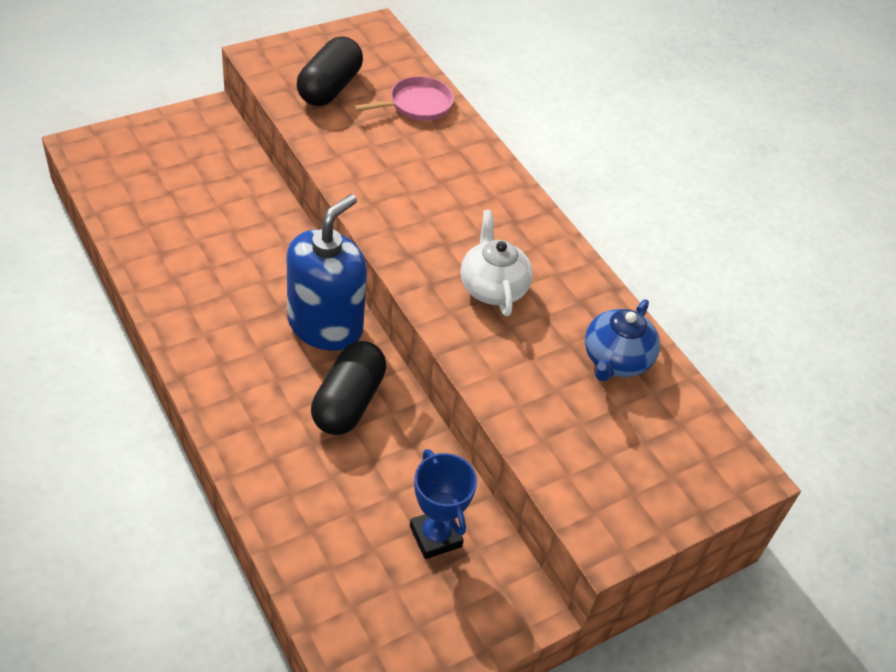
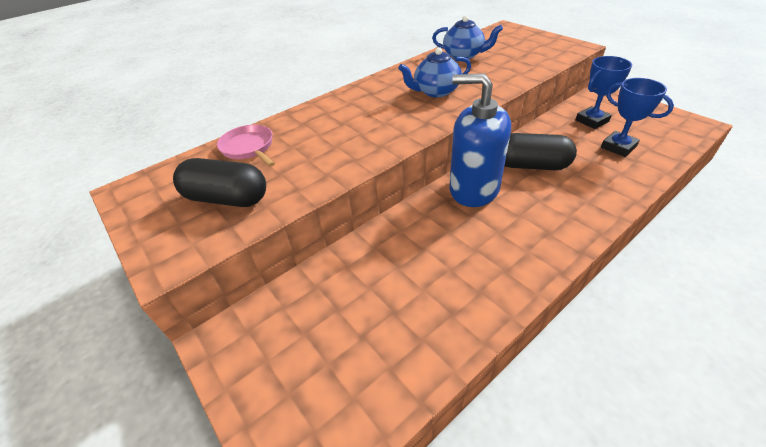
camera: 90 degrees left, 5 degrees down
(349, 528) = (618, 147): none -> blue trophy
(492, 287) = (435, 91): white teapot -> blue teapot

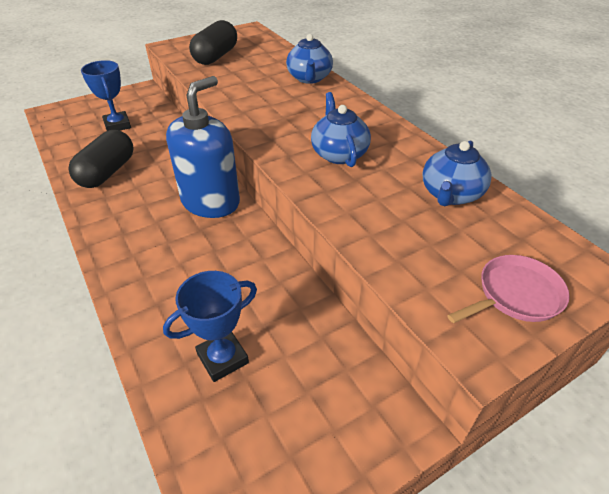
camera: 95 degrees right, 0 degrees up
(249, 148) = (276, 60): pink pan -> pink pan (515, 295)
(299, 121) = (309, 78): none -> blue teapot
(531, 165) = (226, 253): black capsule -> black capsule (107, 172)
(592, 121) = (304, 360): blue trophy -> blue trophy (117, 125)

